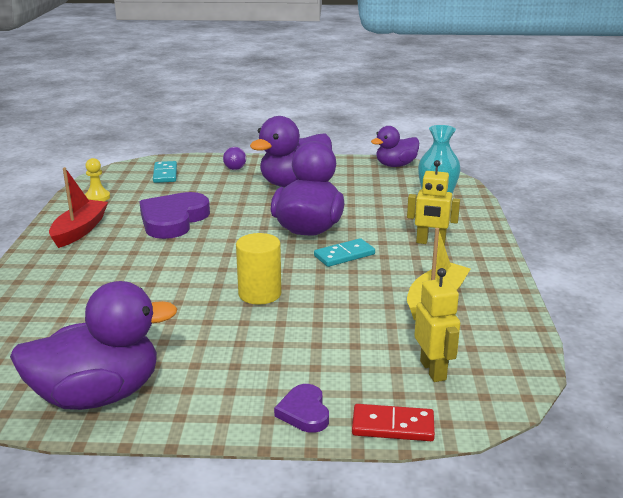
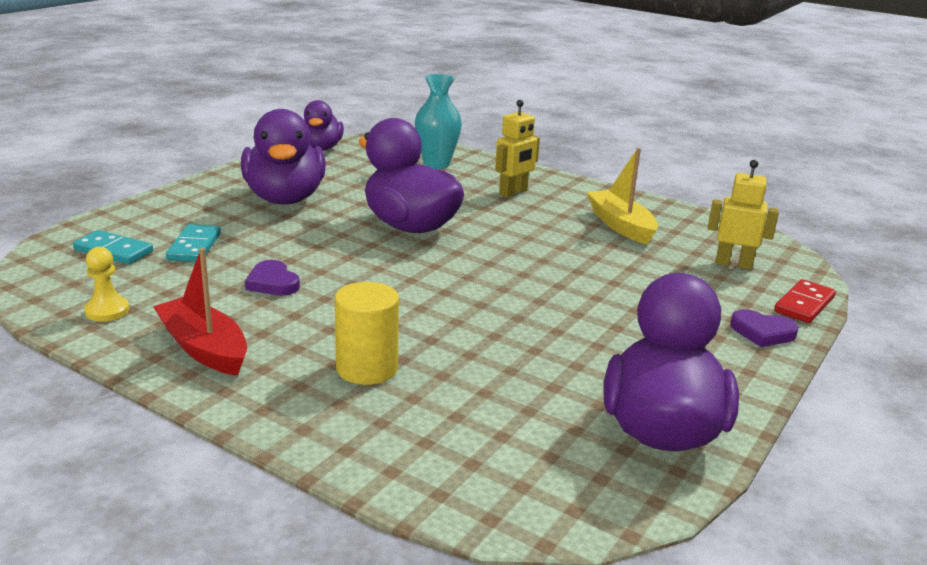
camera: 60 degrees left, 0 degrees up
(173, 220) = (272, 283): purple heart -> purple heart, size x0.51
(235, 169) = (181, 211): purple ball -> none
(259, 294) = (526, 289): yellow cylinder -> yellow cylinder (367, 368)
(344, 255) = (492, 230): turquoise domino -> turquoise domino (194, 246)

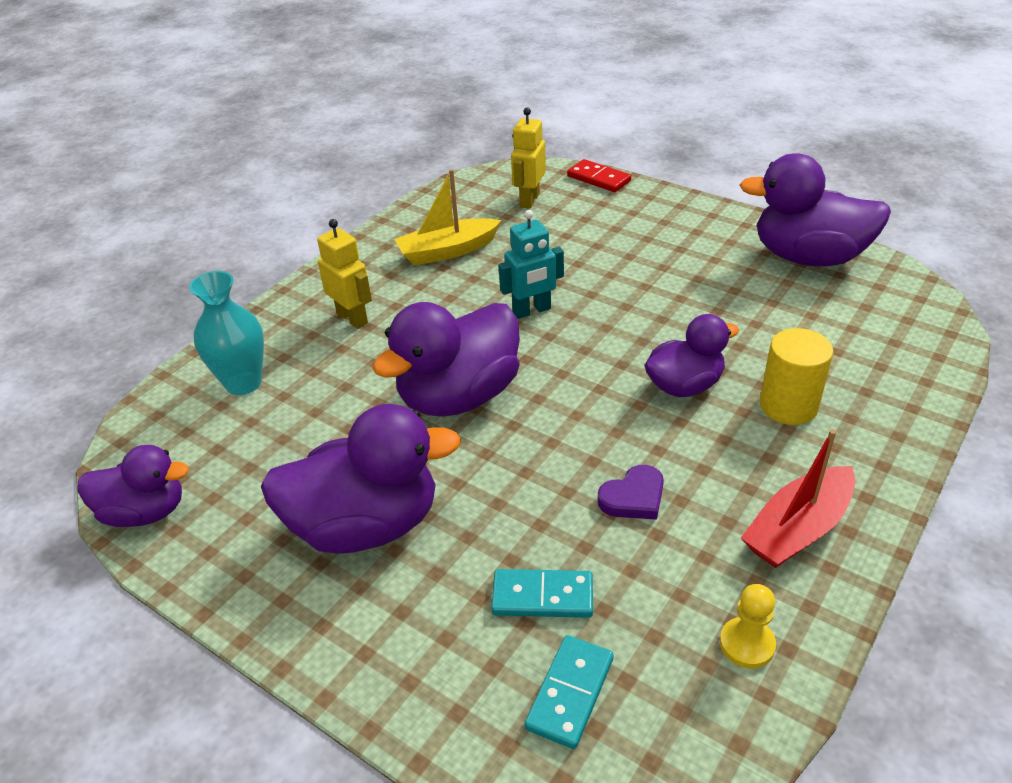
camera: 85 degrees left, 15 degrees up
(407, 317) = (684, 386): none -> purple duck
(527, 257) = (532, 311): none -> turquoise robot
(762, 332) = (651, 202): purple heart -> none

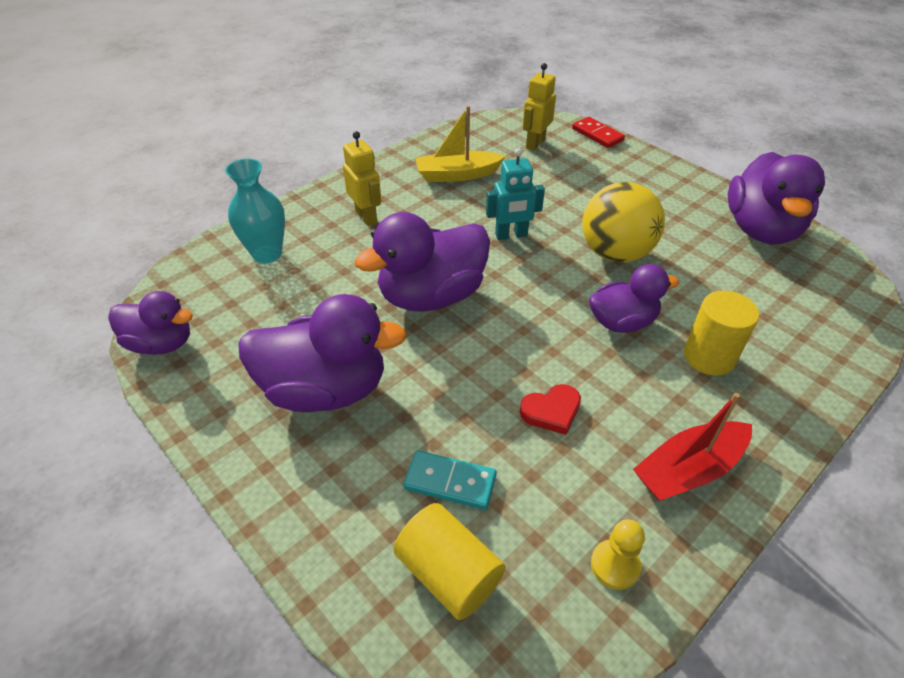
camera: 10 degrees right, 5 degrees up
(570, 693) = (448, 573): turquoise domino -> yellow cylinder
(633, 497) = (551, 411): purple heart -> red heart
(656, 311) = (615, 253): none -> yellow ball
(808, 257) = (761, 229): purple duck -> purple duck turned 105 degrees counterclockwise

